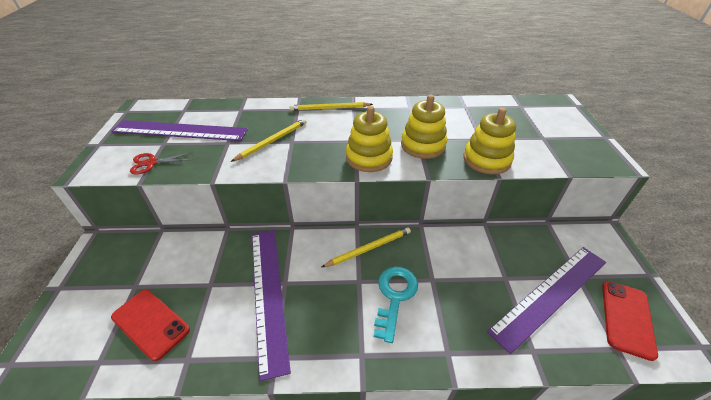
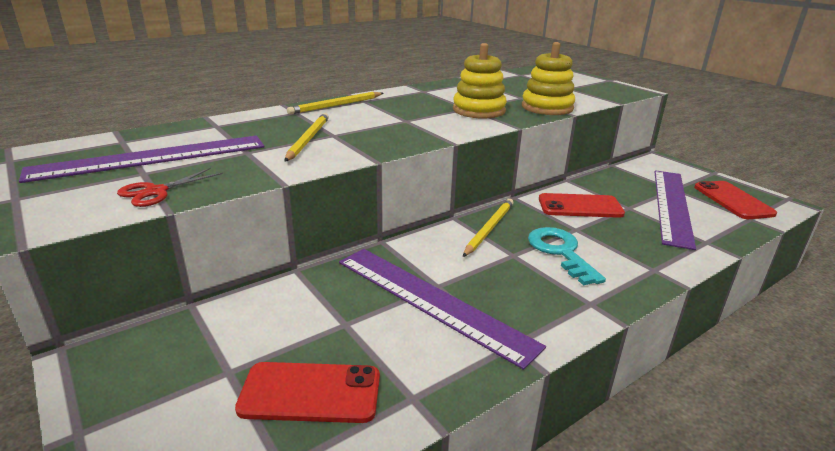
camera: 35 degrees left, 15 degrees down
(369, 158) = (441, 128): yellow stacking toy -> none
(462, 258) = (580, 206): none -> red phone

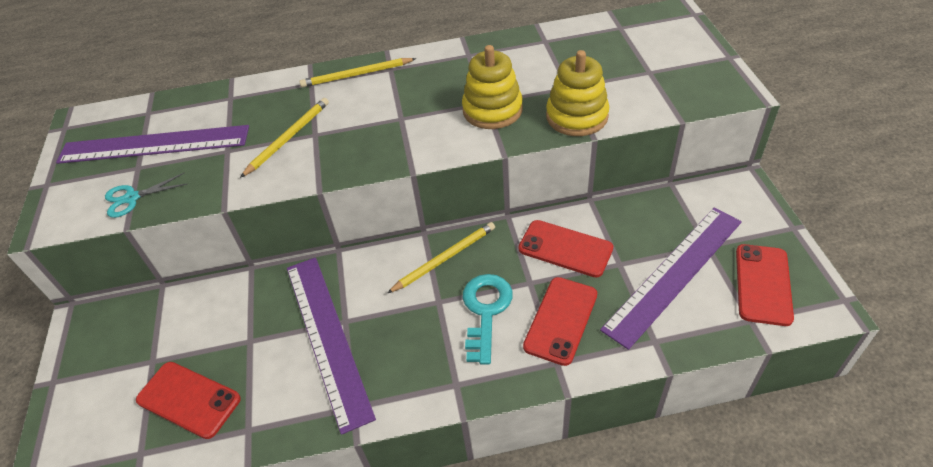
camera: 30 degrees right, 20 degrees up
(156, 192) = (132, 198): red scissors -> turquoise scissors
(626, 245) = (561, 320): none -> red phone

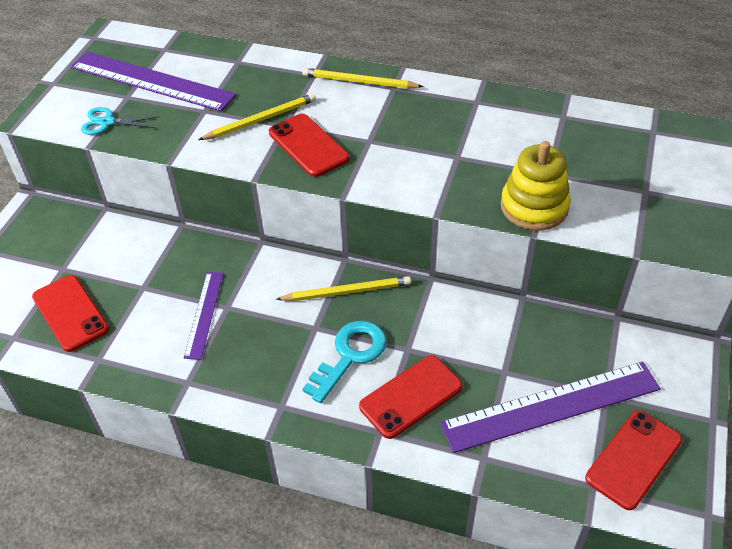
camera: 25 degrees right, 0 degrees up
(327, 337) = (204, 314): purple ruler -> purple ruler, size x0.54
(492, 110) = (458, 167): yellow stacking toy -> none
(565, 249) = (463, 333): red phone -> red phone (308, 145)

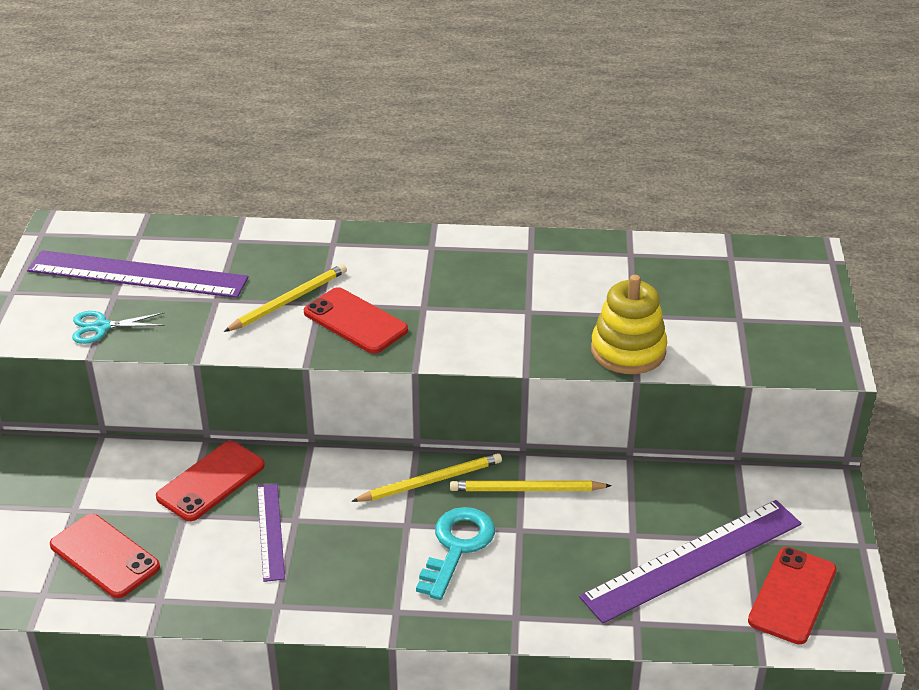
camera: 15 degrees left, 10 degrees down
(359, 82) = (389, 245): yellow pencil -> yellow pencil (526, 489)
(411, 396) = (539, 576): red phone -> red phone (211, 481)

